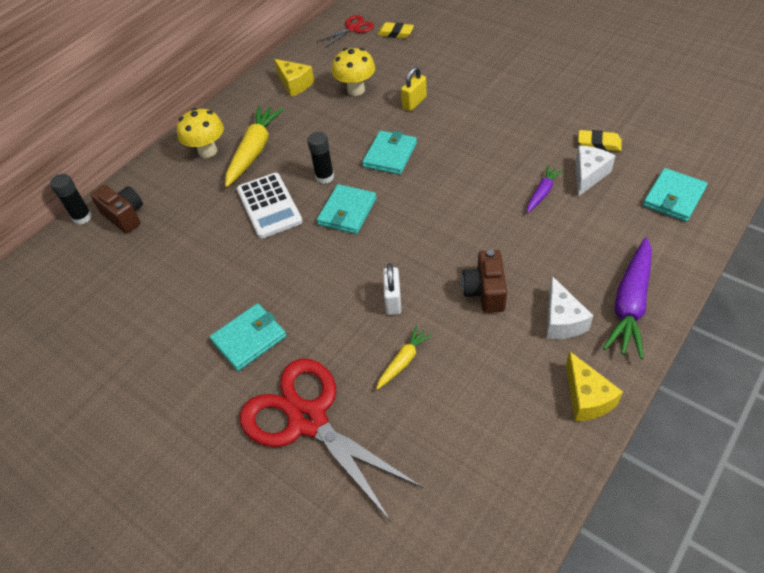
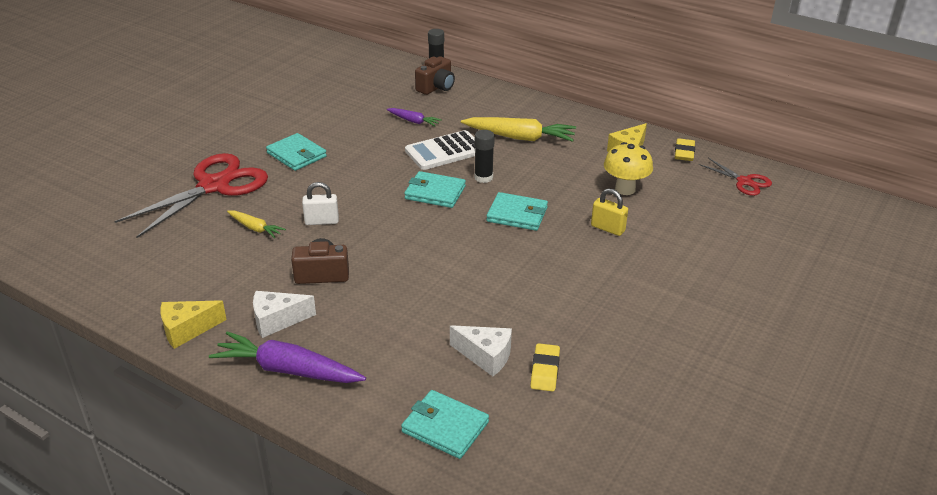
camera: 80 degrees right, 15 degrees down
(207, 151) = (518, 114): yellow mushroom -> none
(395, 33) = (744, 212): yellow eraser -> yellow eraser (684, 153)
(542, 193) = (456, 317): purple carrot -> purple carrot (413, 121)

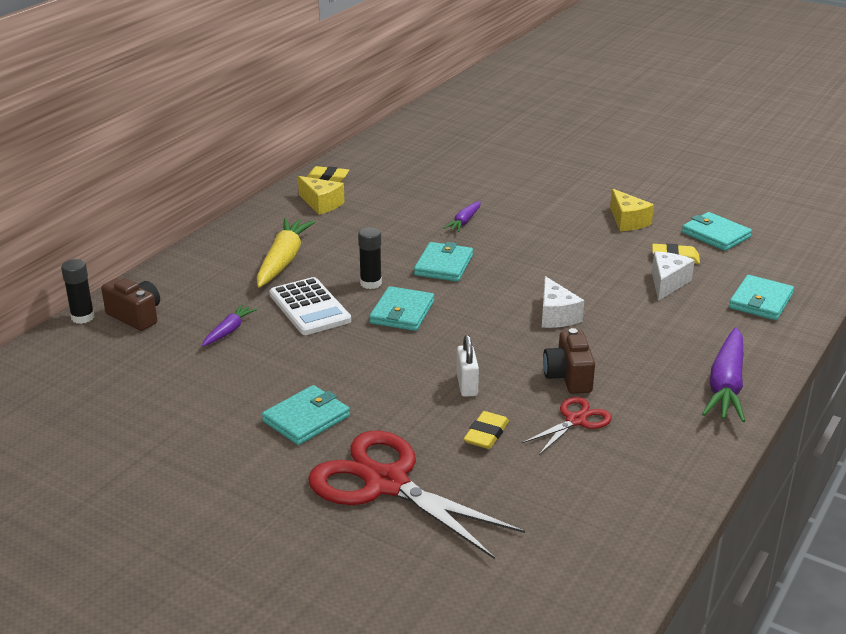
camera: 90 degrees left, 5 degrees down
(187, 330) = (690, 459): yellow cheese -> yellow cheese (628, 221)
(255, 228) = (486, 434): yellow carrot -> yellow eraser
(277, 320) = (655, 399): white cheese -> white cheese (556, 315)
(607, 228) = (464, 221): yellow padlock -> purple carrot
(607, 415) = (715, 235): none -> turquoise wallet
(625, 189) = (395, 210): yellow mushroom -> none
(744, 182) = (382, 157): red scissors -> red scissors (576, 420)

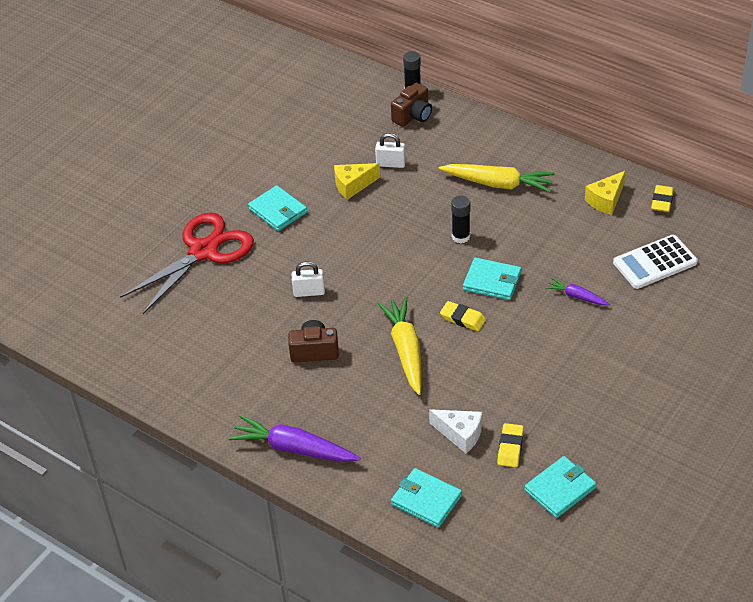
camera: 95 degrees right, 15 degrees up
(228, 331) = (391, 164): purple carrot -> white padlock
(309, 307) = (423, 203): white calculator -> white calculator (655, 262)
(402, 312) = (414, 256): turquoise wallet -> none
(486, 434) = (248, 301): yellow eraser -> yellow eraser (463, 319)
(556, 315) = (405, 350): white cheese -> yellow carrot
(576, 420) = (258, 350): red scissors -> none
(628, 221) = (586, 420): yellow cheese -> yellow cheese (353, 185)

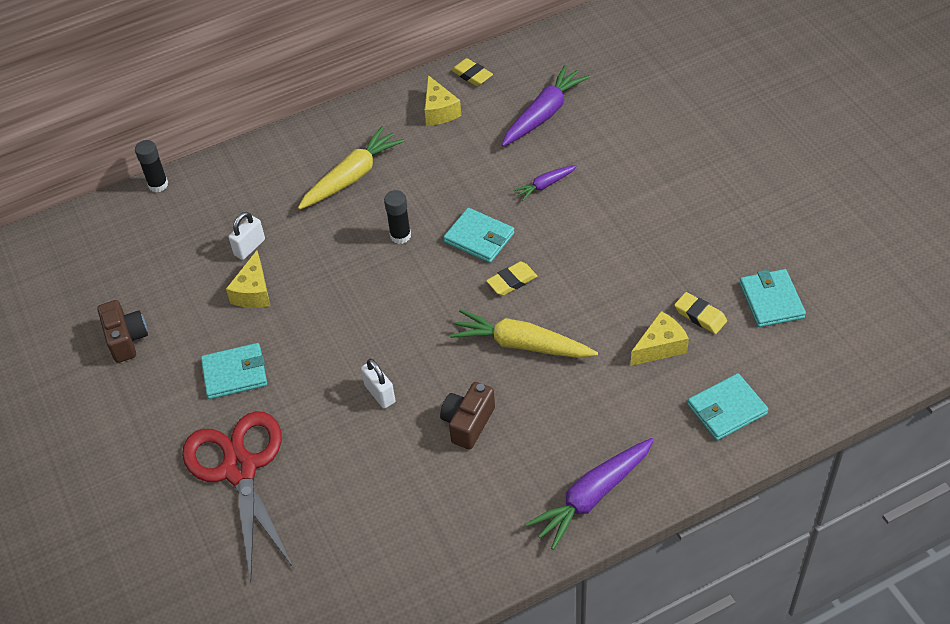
camera: 60 degrees left, 5 degrees up
(309, 292) = (380, 394): white padlock -> white padlock turned 60 degrees counterclockwise
(413, 116) = (195, 200): brown camera -> brown camera (126, 339)
(460, 434) = (660, 347): white cheese -> yellow cheese
(492, 281) = (479, 238): turquoise wallet -> turquoise wallet turned 75 degrees clockwise
(655, 262) = (543, 114): white calculator -> purple carrot

